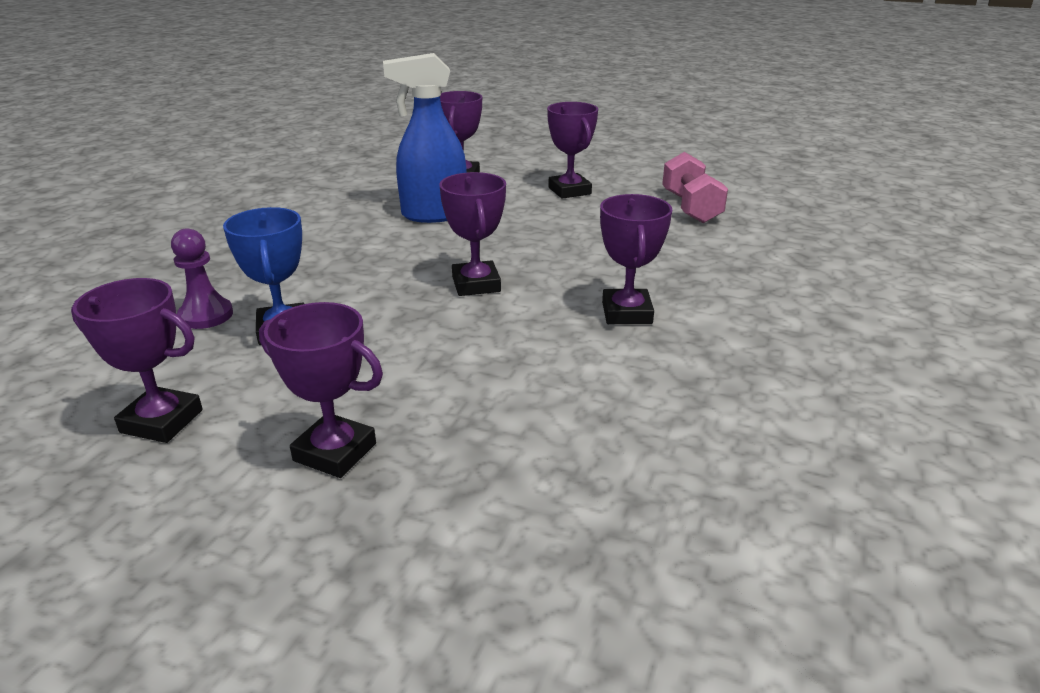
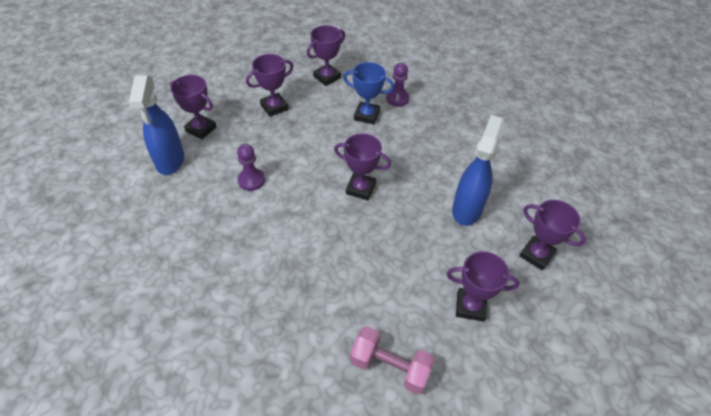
camera: 120 degrees right, 20 degrees up
(576, 384) = (251, 180): none -> purple pawn
(627, 313) = (286, 230): purple trophy -> purple trophy (201, 129)
(660, 523) = (170, 161): none -> blue spray bottle

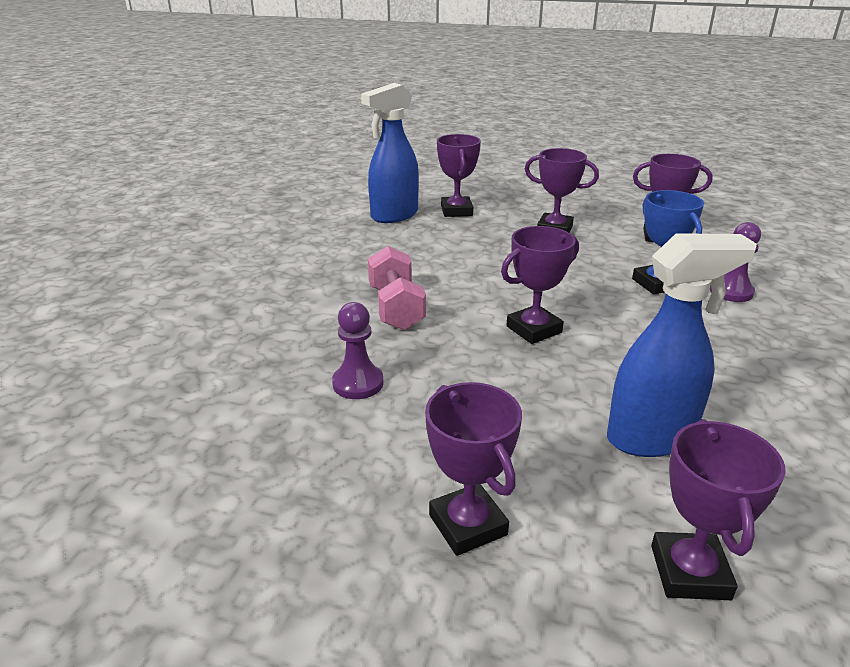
camera: 55 degrees right, 20 degrees down
(251, 180) = (434, 261): purple pawn -> purple pawn (358, 383)
(360, 188) = (534, 329): purple trophy -> purple trophy turned 75 degrees clockwise
(390, 367) = (273, 481): pink dumbbell -> pink dumbbell (396, 308)

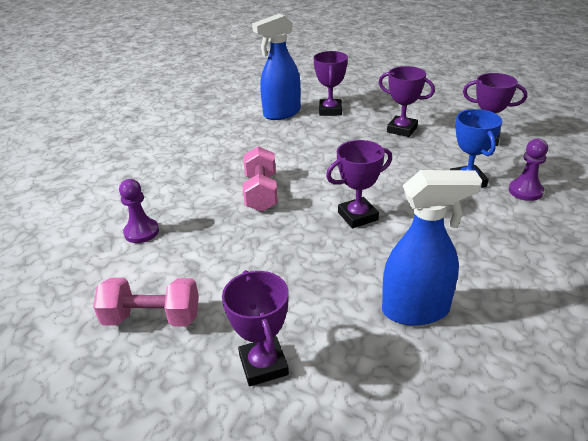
camera: 10 degrees right, 5 degrees up
(285, 475) = (152, 318): none -> pink dumbbell
(358, 383) = (218, 252): purple pawn -> purple pawn (141, 232)
(689, 572) = (407, 414): purple trophy -> none

